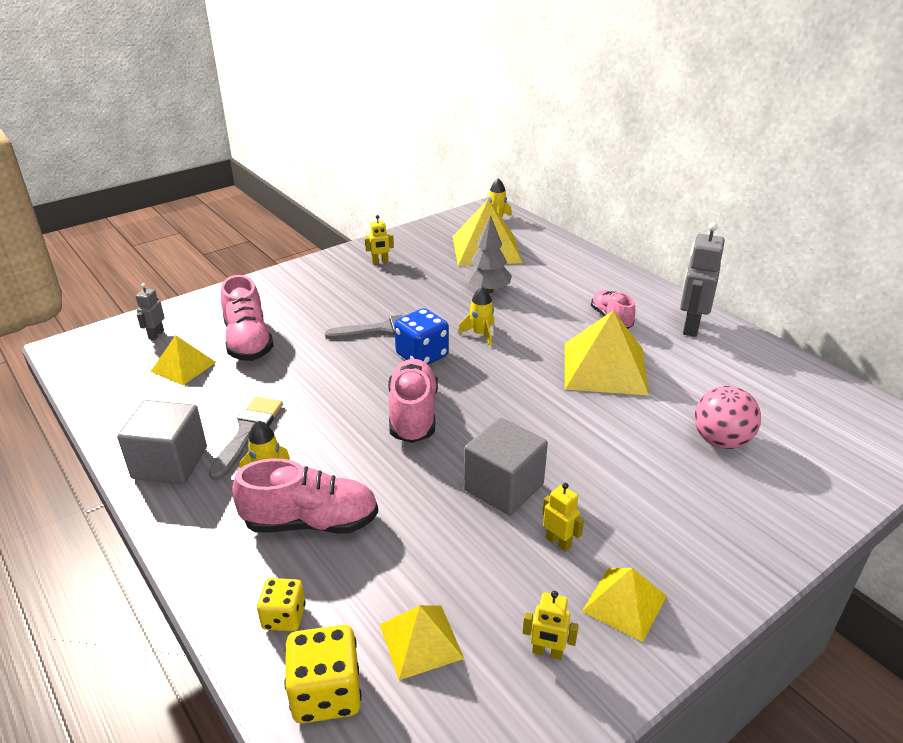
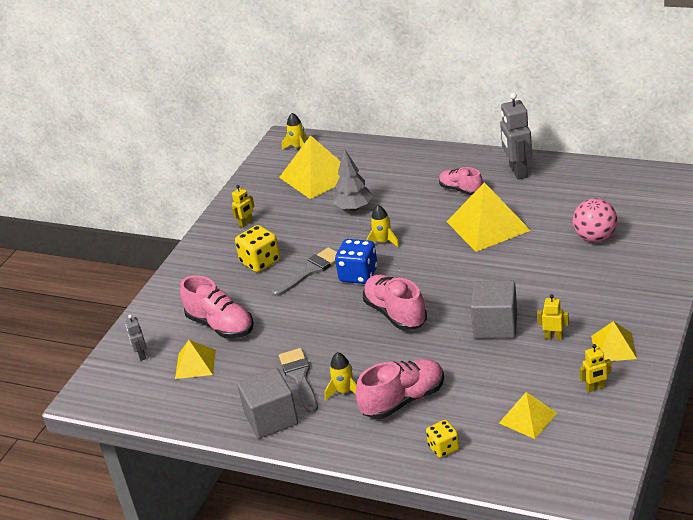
camera: 25 degrees left, 0 degrees up
(326, 693) = (504, 463): yellow dice -> yellow dice (260, 262)

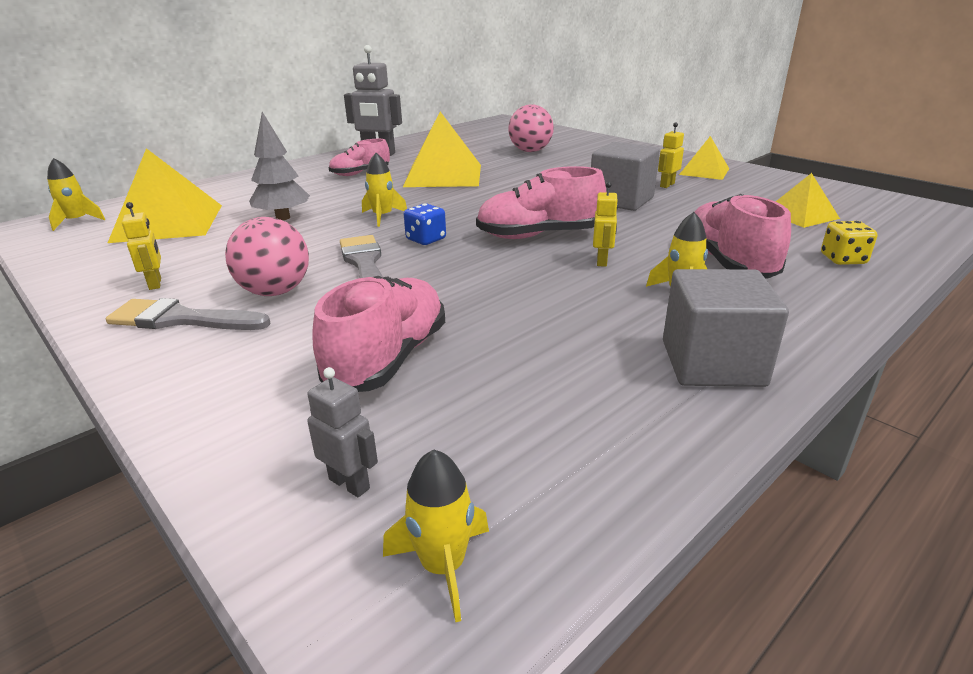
camera: 70 degrees left, 5 degrees down
(116, 390) = (443, 566): none -> yellow rocket
(141, 355) = (350, 483): grey robot -> grey robot turned 150 degrees counterclockwise
(195, 364) = (471, 412): yellow pyramid -> none
(221, 325) = (388, 359): pink shoe -> pink shoe turned 45 degrees counterclockwise
(260, 262) = (275, 292): yellow dice -> pink ball
(299, 377) = (616, 318): grey brush -> grey brush (181, 319)
(358, 275) = (426, 239): blue dice -> blue dice, size x0.63
(595, 388) = (764, 186): yellow robot -> yellow robot (602, 261)

